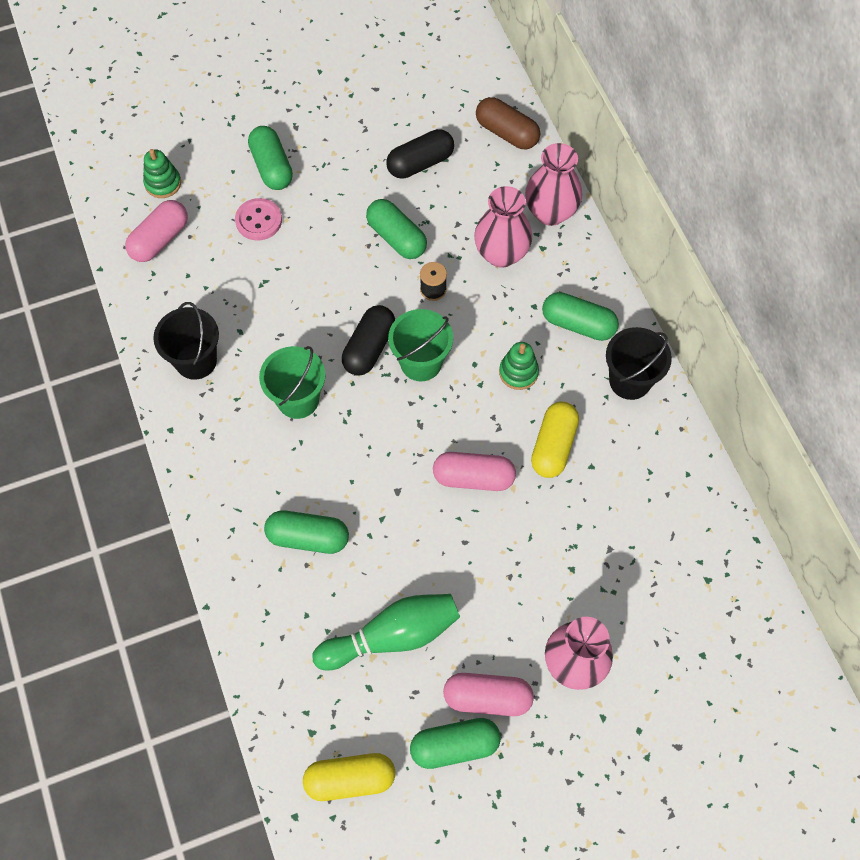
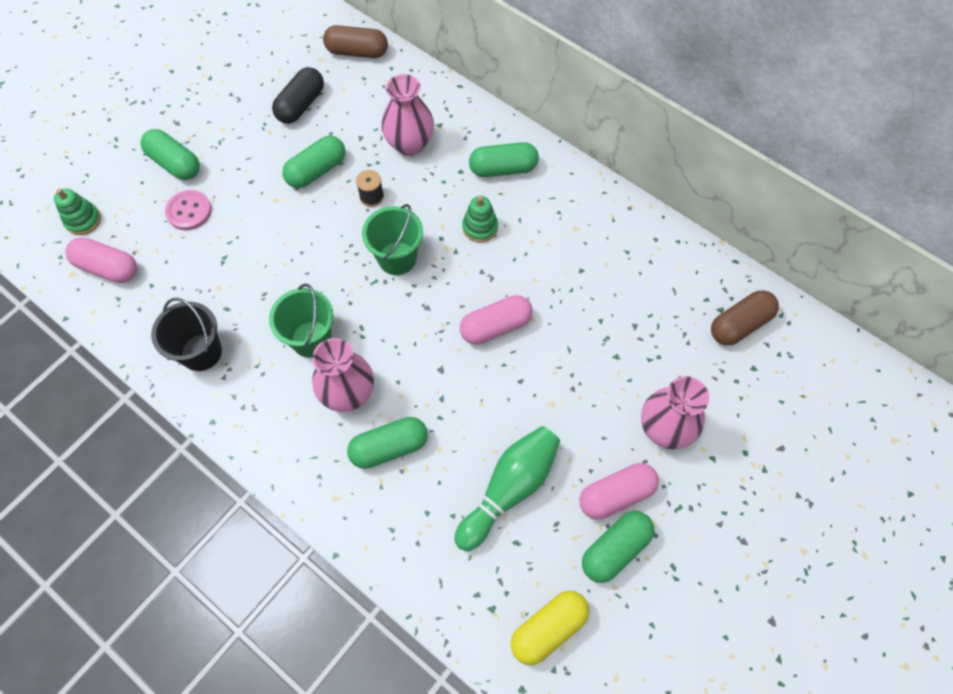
camera: 30 degrees left, 0 degrees up
(160, 239) = (108, 267): pink capsule -> pink capsule turned 75 degrees counterclockwise
(369, 348) = (347, 267): black capsule -> none
(396, 237) = (316, 170): green capsule -> green capsule turned 60 degrees counterclockwise
(550, 212) = (429, 95): pink vase -> pink vase (348, 393)
(553, 446) = (542, 270): yellow capsule -> none
(630, 381) = (569, 191): black bucket -> none
(717, 605) = (739, 324): none -> brown capsule

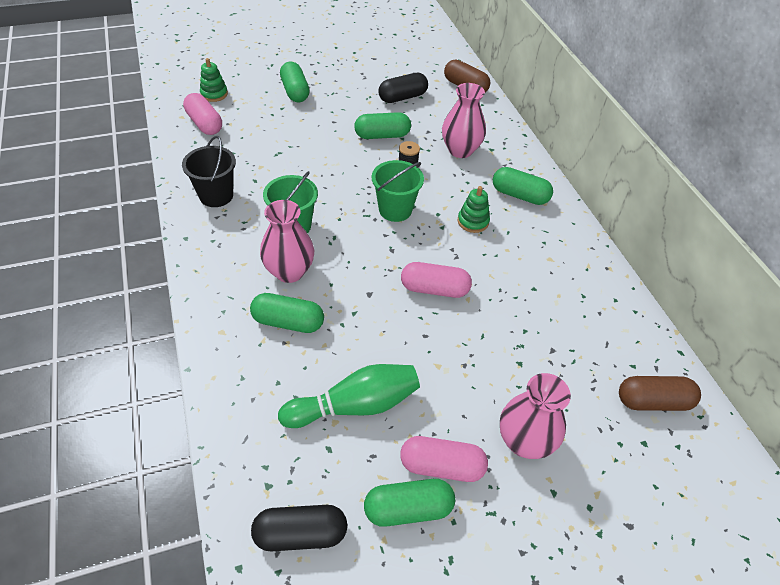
camera: 30 degrees right, 15 degrees down
(189, 211) = (280, 119): pink button -> none
(548, 628) = (300, 534): yellow capsule -> black capsule

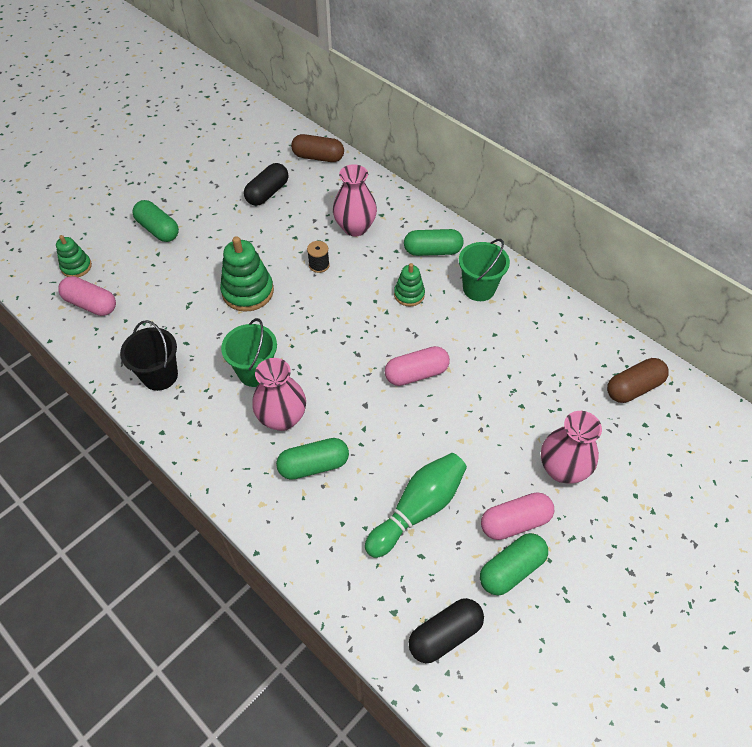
camera: 25 degrees left, 5 degrees up
(332, 163) = (248, 292): none -> green stacking toy
(382, 135) = (275, 242): green capsule -> none
(395, 210) = (336, 314): green bucket -> green bucket (479, 289)

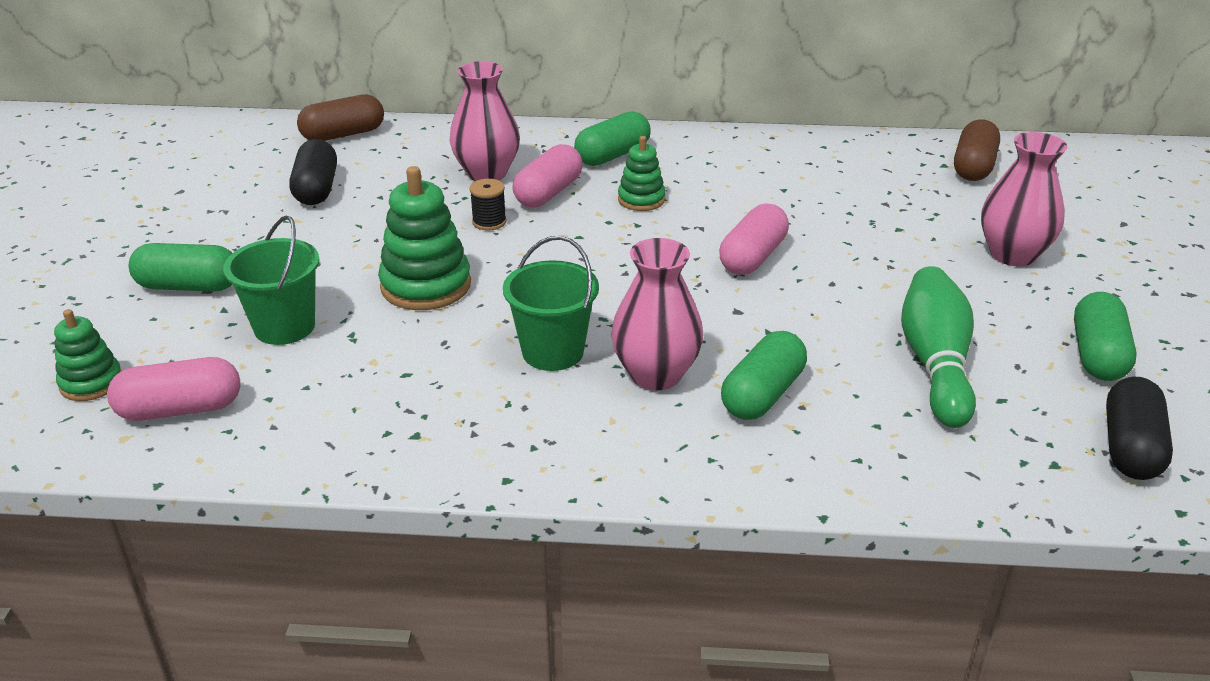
camera: 40 degrees left, 20 degrees down
(160, 375) = (415, 425): black bucket -> none
(479, 289) = (711, 163): green bucket -> green bucket (284, 327)
(515, 522) = (1039, 317): pink capsule -> pink capsule (548, 193)

